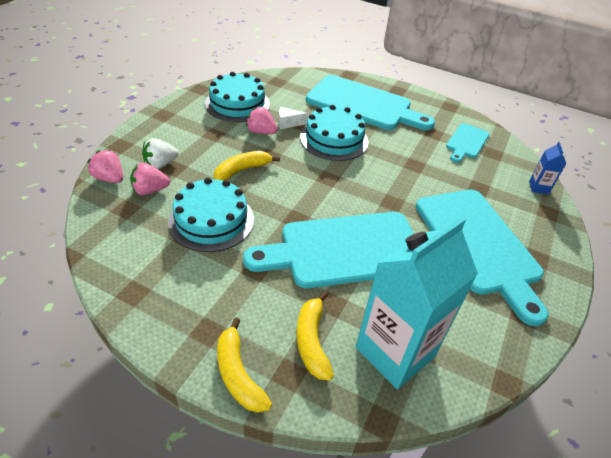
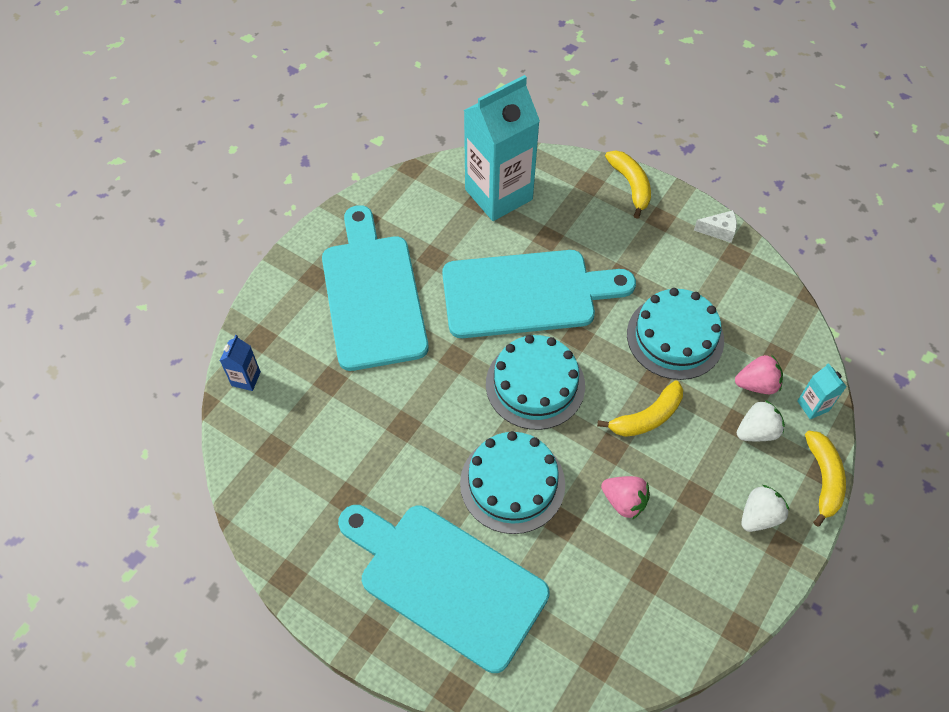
camera: 170 degrees left, 15 degrees up
(109, 178) = (813, 406): pink strawberry -> turquoise carton
(174, 126) = (759, 516): none -> white strawberry
(237, 104) = (668, 581): turquoise cake -> turquoise cake (535, 384)
(288, 123) = (581, 524): white cheese -> white cheese (718, 231)
(312, 341) = (569, 206): yellow banana -> yellow banana (823, 479)
(466, 142) = (303, 475): turquoise cutting board -> none

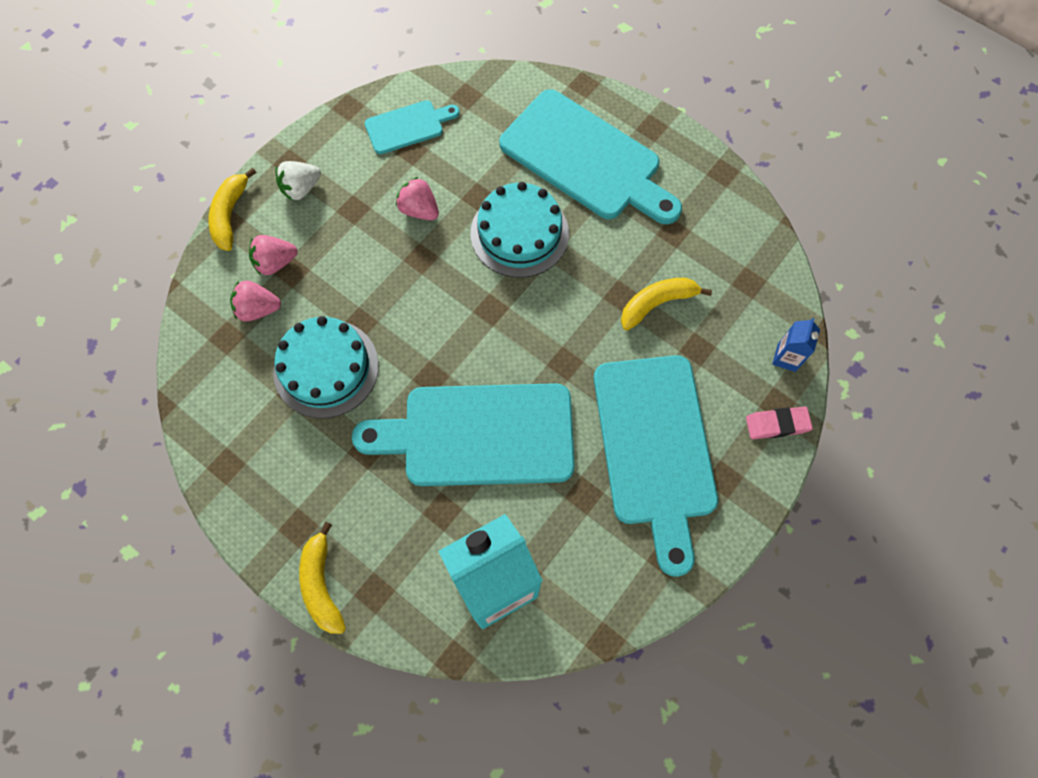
camera: 175 degrees left, 10 degrees up
(263, 321) = (777, 424): none -> pink eraser
(535, 384) = (484, 327): turquoise cake -> none
(647, 417) = (378, 284): yellow banana -> yellow banana (657, 303)
(661, 608) = (408, 126): none -> turquoise cutting board
(718, 231) = (233, 502): white cheese -> none
(757, 431) = (275, 263): white strawberry -> pink strawberry
(813, 406) = (211, 283): turquoise carton -> none

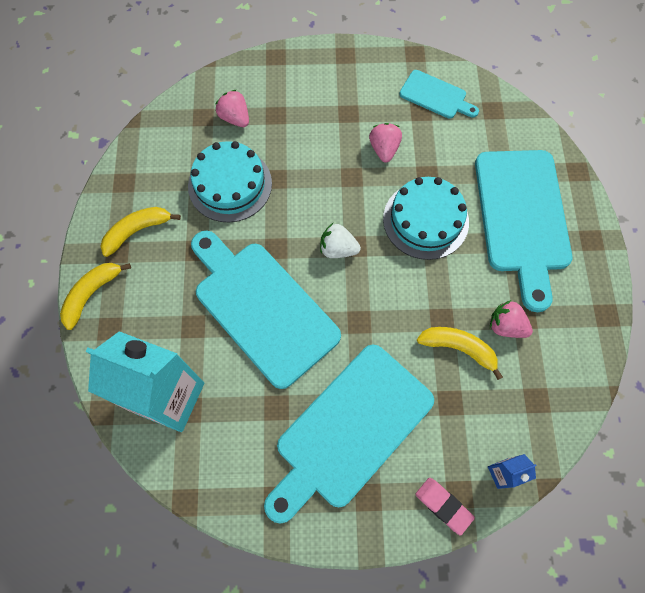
camera: 50 degrees right, 0 degrees up
(230, 215) = (281, 54): yellow banana -> yellow banana (137, 231)
(275, 263) = (273, 102): pink strawberry -> pink strawberry (506, 326)
(301, 188) = (334, 75): white strawberry -> white strawberry (338, 249)

